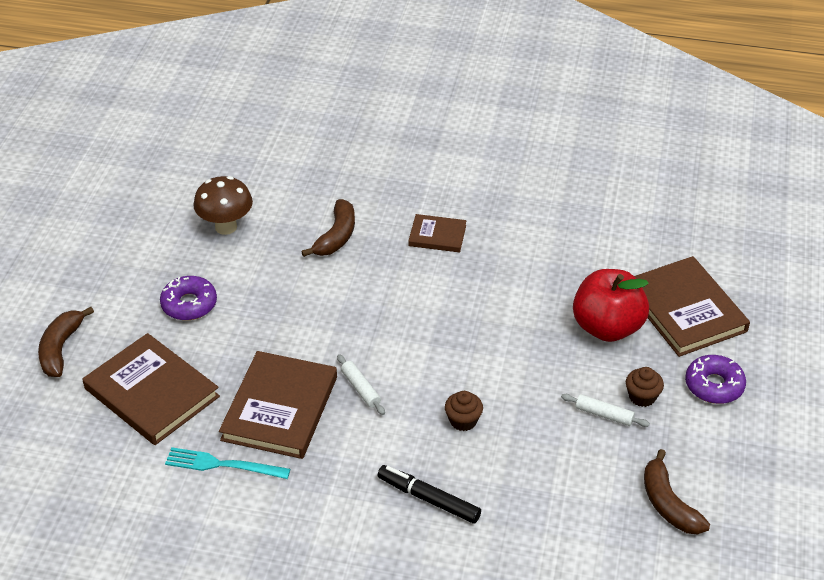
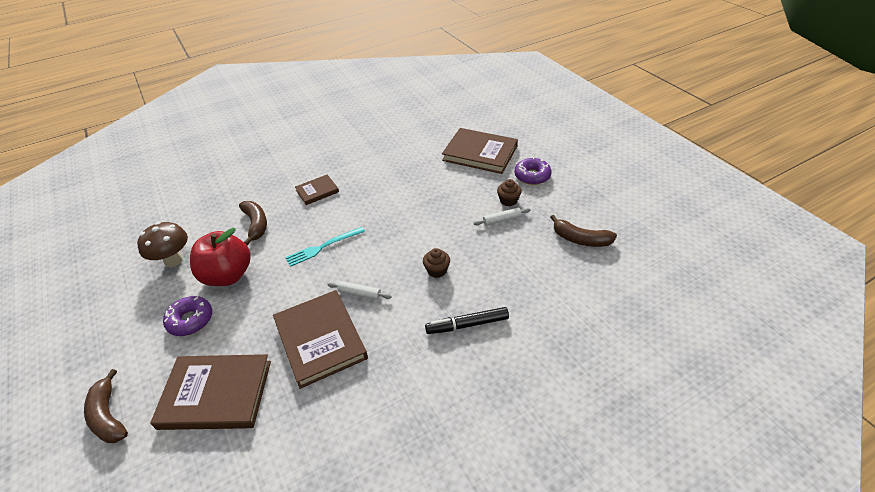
camera: 40 degrees left, 0 degrees up
(223, 465) = (317, 402): turquoise fork -> turquoise fork (323, 247)
(607, 327) = (454, 181): red apple -> red apple (228, 275)

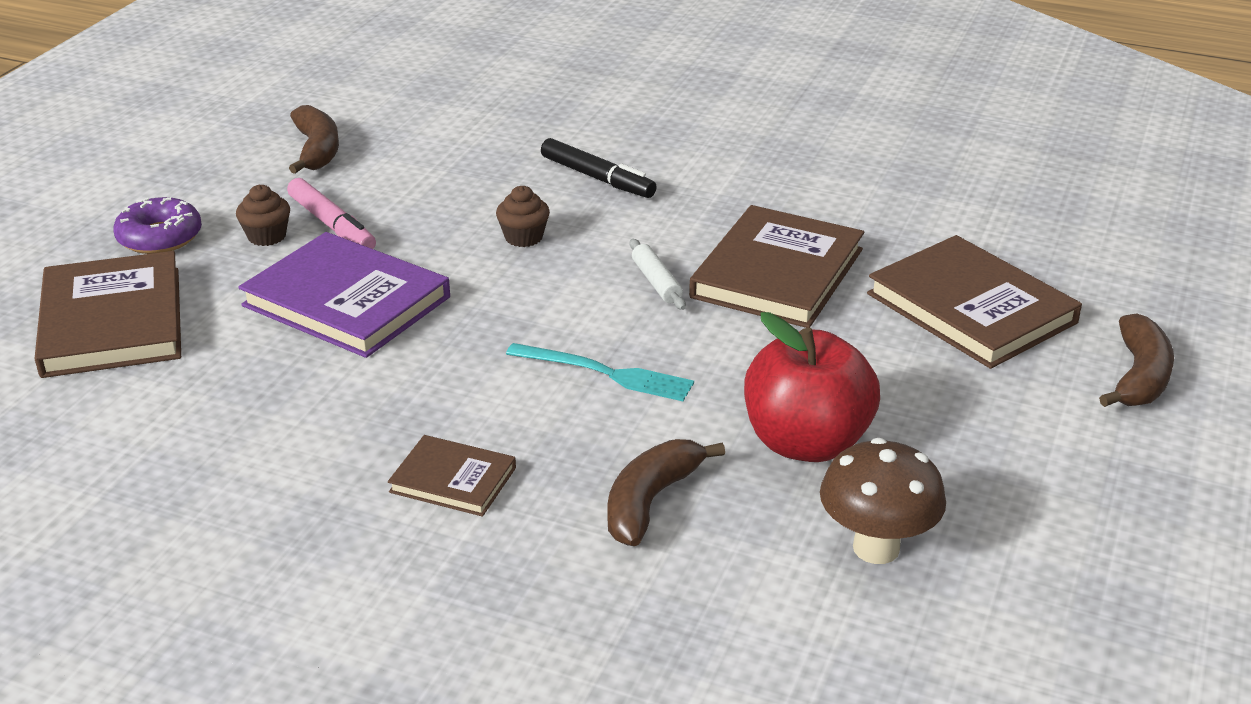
camera: 130 degrees left, 10 degrees down
(190, 320) = (932, 417): purple donut -> none
(439, 204) = (346, 301): none -> purple book
(501, 220) = (332, 225): white rolling pin -> pink marker

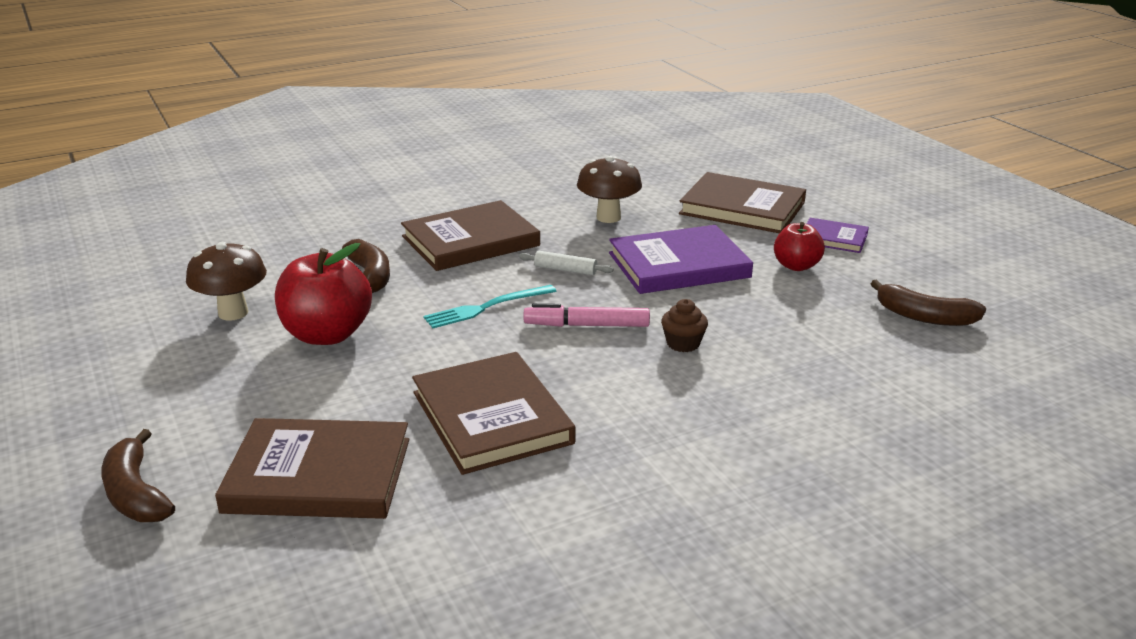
camera: 130 degrees right, 5 degrees down
(160, 237) = (833, 238): purple donut -> purple book
(248, 407) = (608, 217): none -> brown mushroom
(267, 236) = (796, 266): brown cupcake -> red apple
(332, 225) = (787, 288): pink marker -> pink marker (587, 325)
(453, 480) = (470, 241): brown book -> brown book, size x1.88
(597, 178) = (741, 410): black marker -> none
(656, 282) = (554, 366): white rolling pin -> white rolling pin (565, 270)

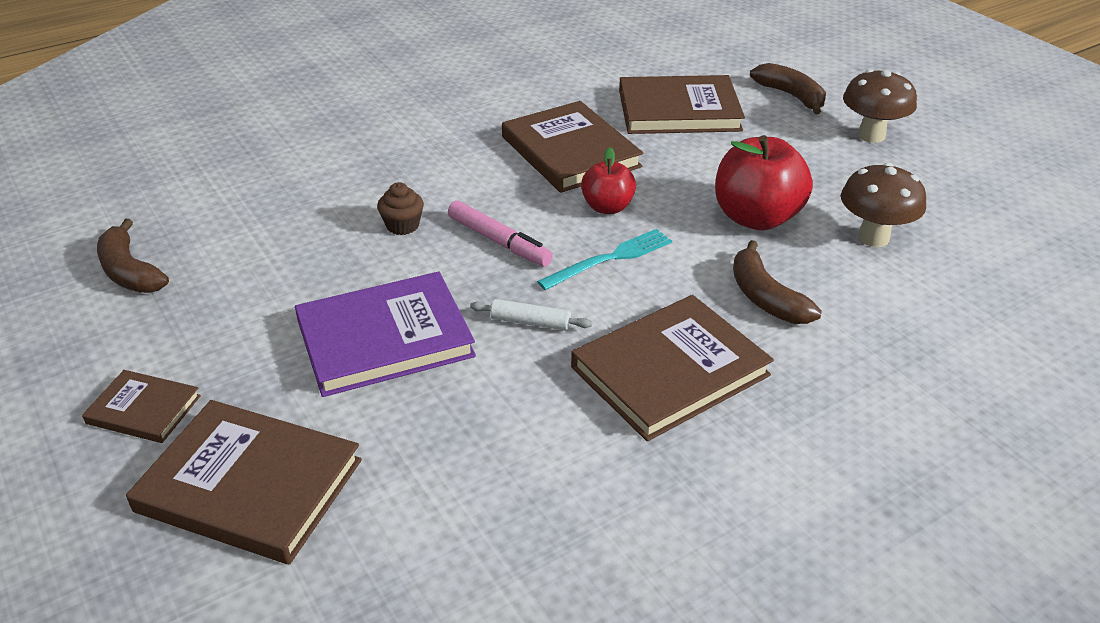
camera: 175 degrees right, 10 degrees up
(587, 325) = (499, 242): pink marker -> pink marker turned 45 degrees clockwise
(608, 217) = (476, 443): brown mushroom -> brown mushroom (871, 136)
(796, 266) = (230, 346): red apple -> red apple (607, 207)
(833, 238) = (144, 409): purple book -> brown book
(924, 317) = (130, 271): brown banana -> brown banana turned 150 degrees counterclockwise

